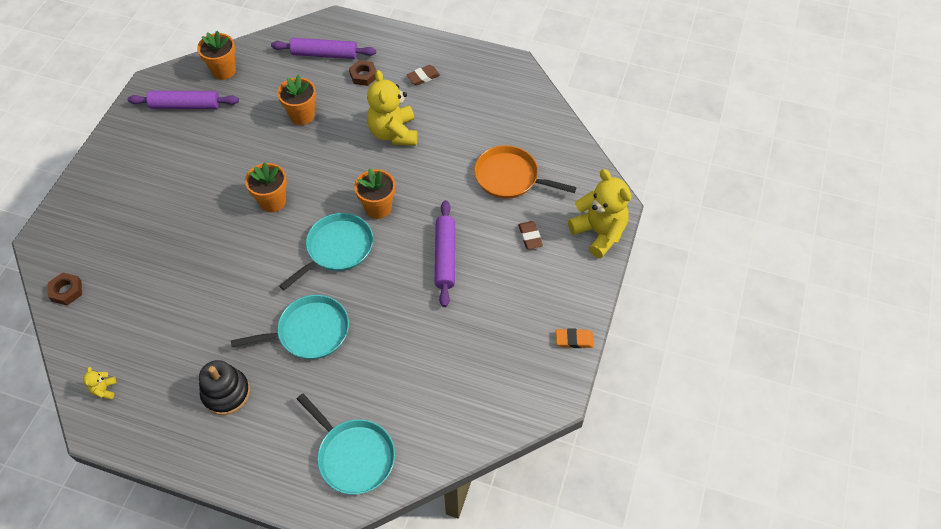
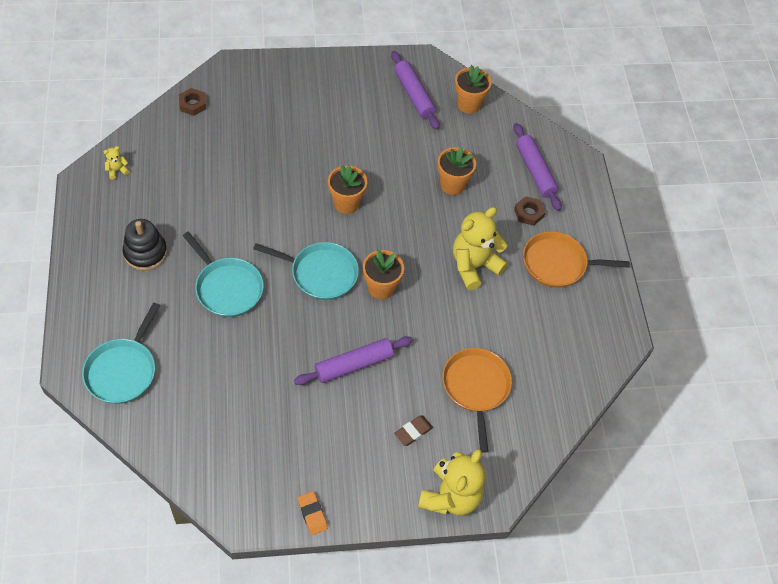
camera: 60 degrees right, 0 degrees up
(423, 77) = (557, 264): brown eraser -> orange pan

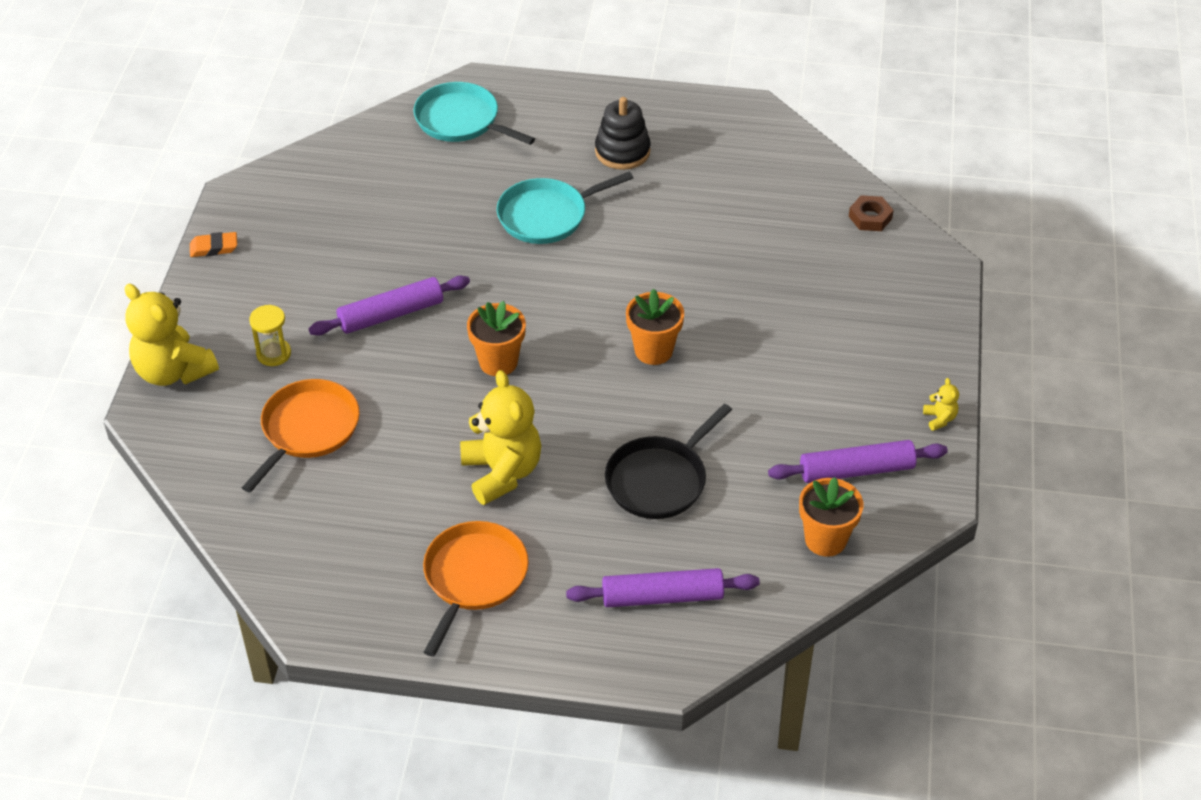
camera: 110 degrees right, 10 degrees down
(117, 170) = (762, 138): yellow teddy bear -> yellow teddy bear (939, 419)
(321, 273) = (541, 305): turquoise pan -> none
(353, 364) = (391, 315): purple rolling pin -> purple rolling pin turned 75 degrees clockwise
(413, 432) = (274, 354): brown eraser -> yellow hourglass
(452, 184) = (659, 480): orange flower pot -> black pan
(476, 387) = (308, 429): orange pan -> orange pan turned 75 degrees counterclockwise
(528, 213) = (579, 565): brown nut -> none

